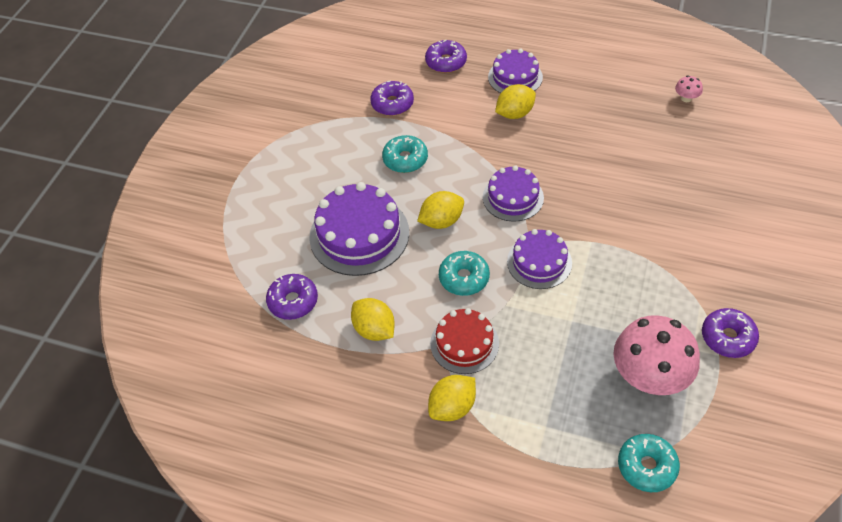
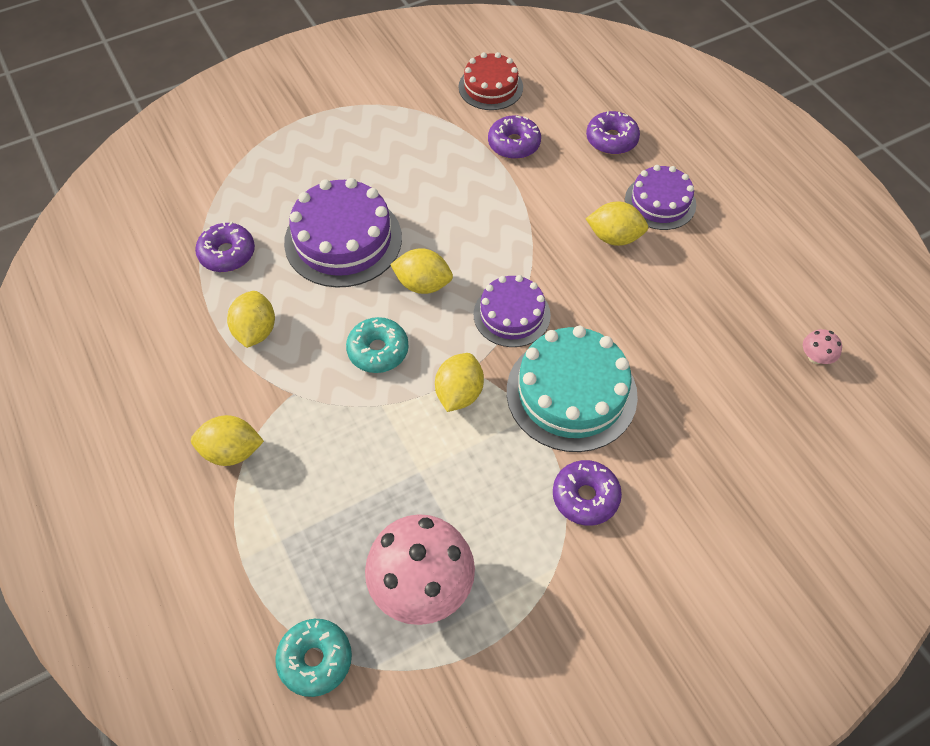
camera: 40 degrees right, 5 degrees up
(405, 159) = (462, 204): turquoise donut -> none
(464, 343) = (307, 407): red cake -> red cake (490, 87)
(539, 262) = (459, 393): purple cake -> yellow lemon
(596, 212) = (571, 393): none -> turquoise cake
(727, 337) = (541, 623): purple donut -> purple donut (585, 497)

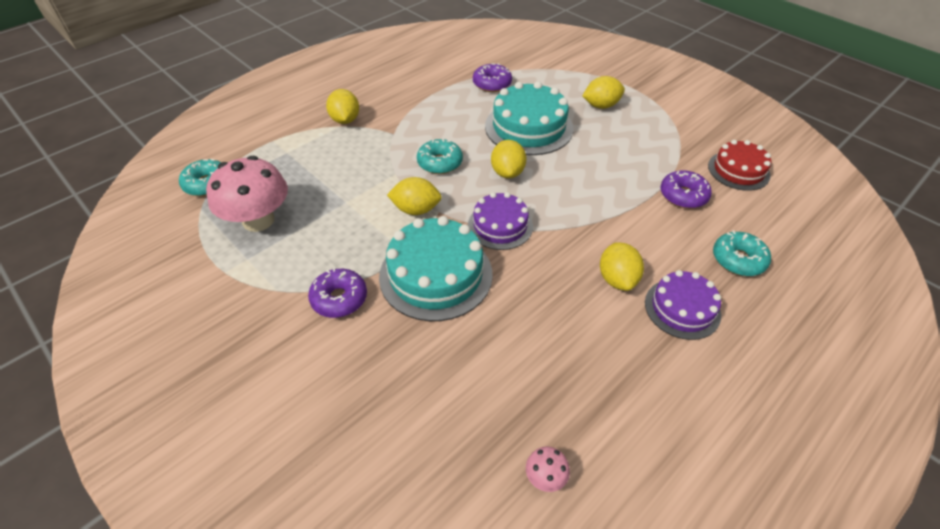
camera: 75 degrees right, 10 degrees down
(255, 331) = (436, 108): yellow lemon -> yellow lemon (601, 106)
(343, 240) = (528, 127): purple cake -> turquoise cake
(611, 139) = (738, 260): purple donut -> turquoise donut

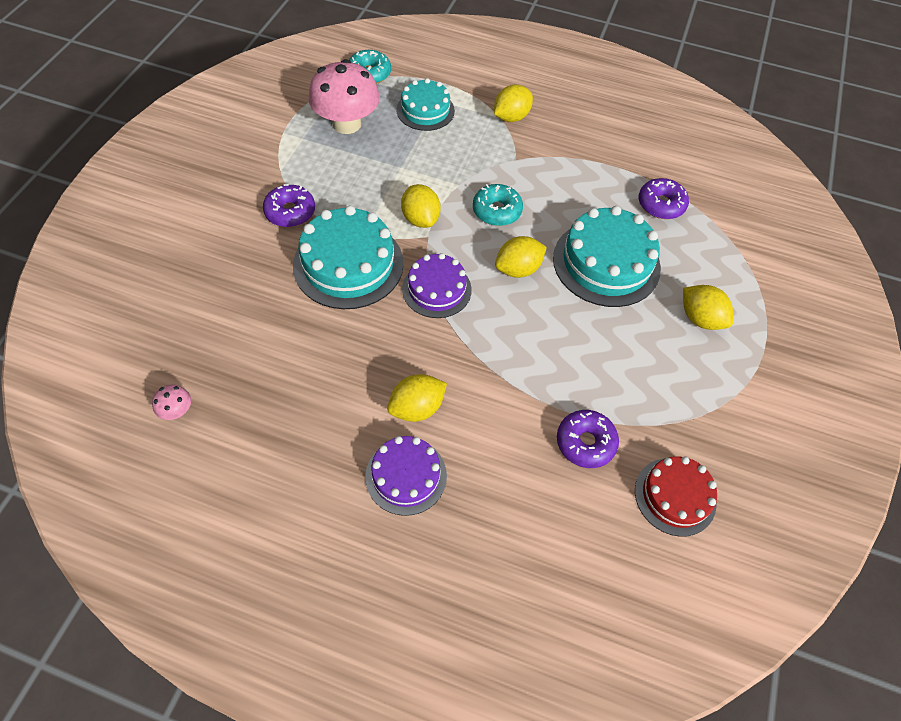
camera: 60 degrees right, 10 degrees up
(290, 164) = (425, 110): none -> turquoise cake
(738, 260) = (508, 519): turquoise donut -> none

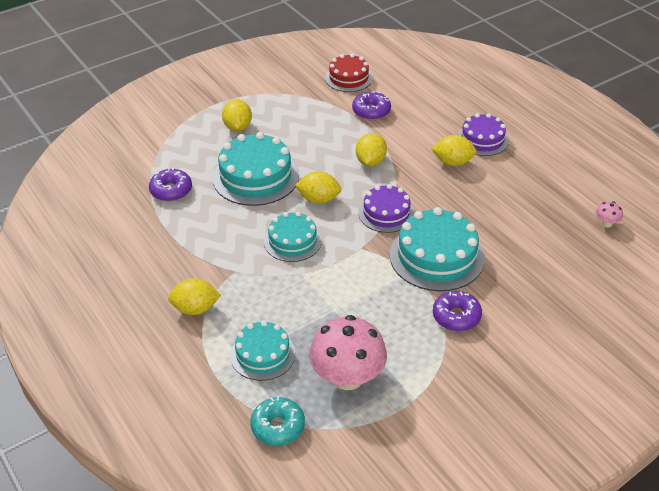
camera: 140 degrees left, 15 degrees down
(420, 219) = (356, 262): yellow lemon -> yellow lemon (370, 161)
(497, 211) = (292, 241): turquoise donut -> turquoise cake

